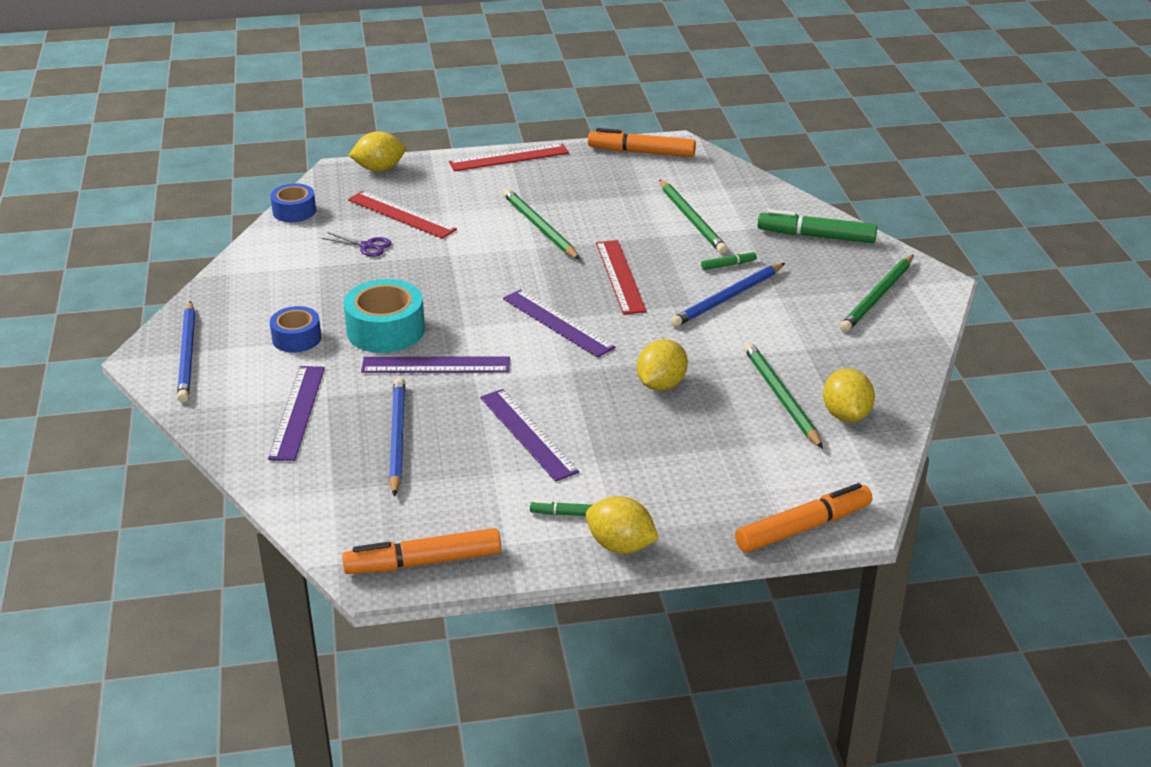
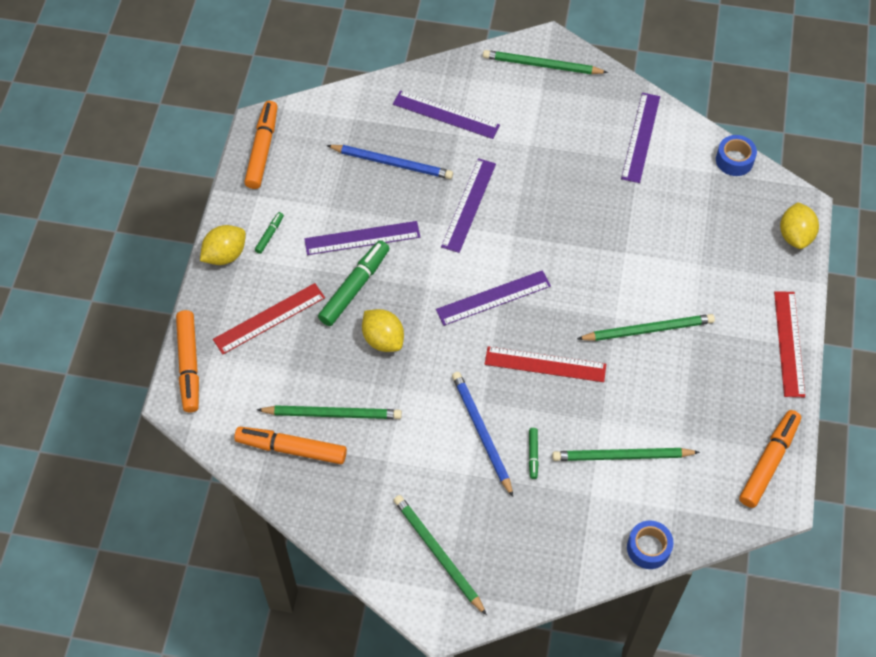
camera: 110 degrees right, 25 degrees up
(187, 354) = (541, 65): blue pencil -> green pencil
(283, 269) = (641, 137): none -> purple ruler
(296, 338) = (538, 129): blue tape -> blue tape (648, 548)
(367, 246) = (658, 198): purple scissors -> none
(385, 330) = (527, 184): turquoise tape -> none
(401, 215) = (704, 233): red ruler -> red ruler (269, 318)
(816, 236) = (555, 551): green marker -> green marker (354, 287)
(846, 415) = (291, 449): yellow lemon -> orange marker

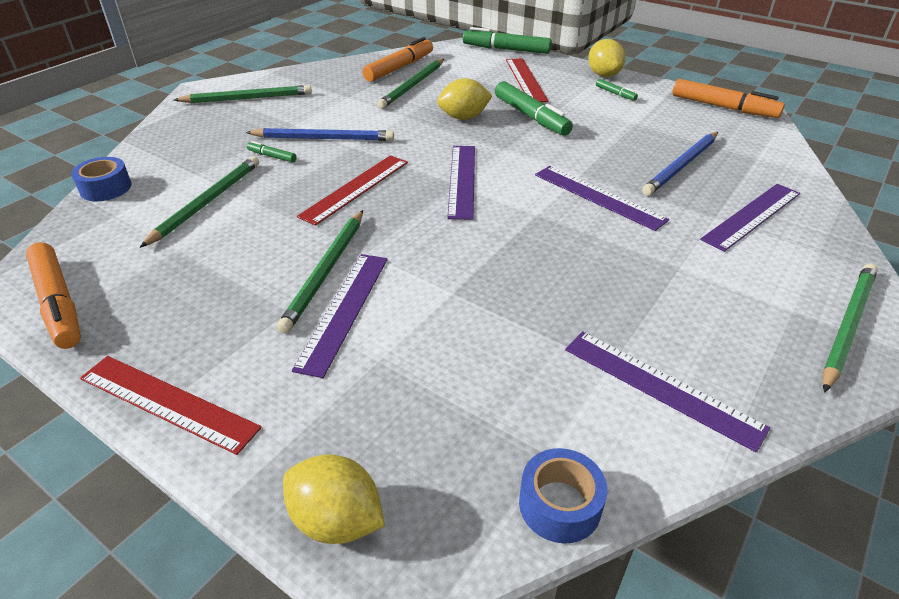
camera: 115 degrees right, 20 degrees down
(189, 364) = (506, 49): orange marker -> green marker
(362, 238) = (587, 131): purple ruler -> purple ruler (344, 310)

